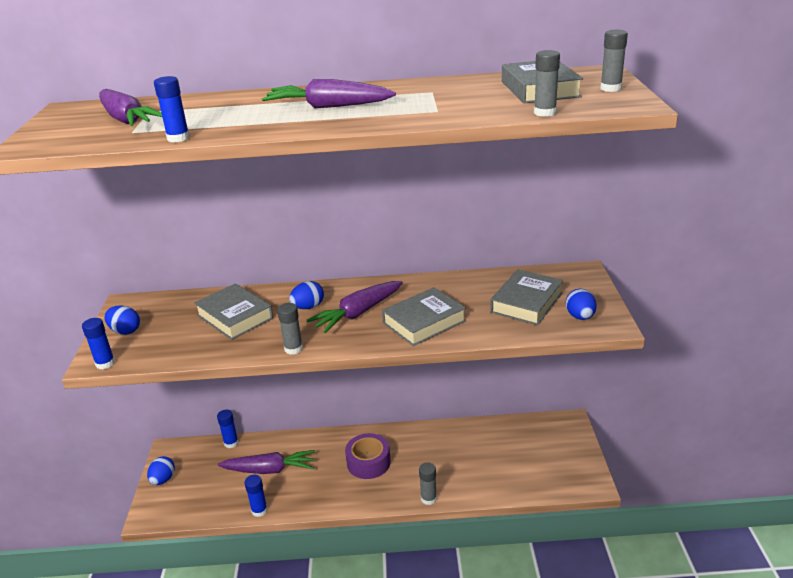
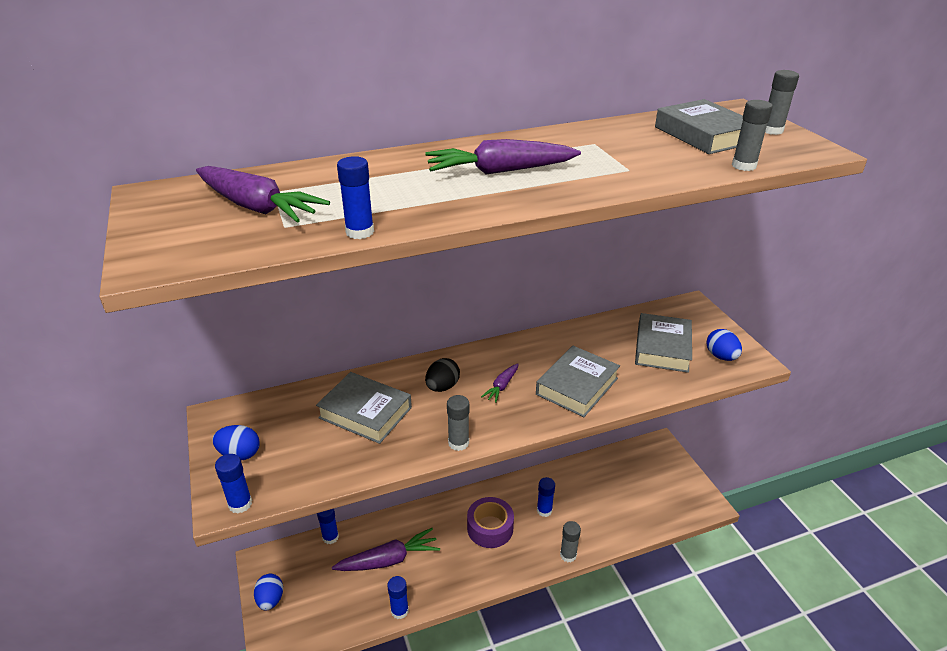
camera: 20 degrees left, 5 degrees up
(308, 307) = (442, 387): blue egg -> black egg
(358, 313) = (502, 386): purple carrot -> purple carrot, size x0.51
(425, 457) = (544, 510): none -> blue glue stick

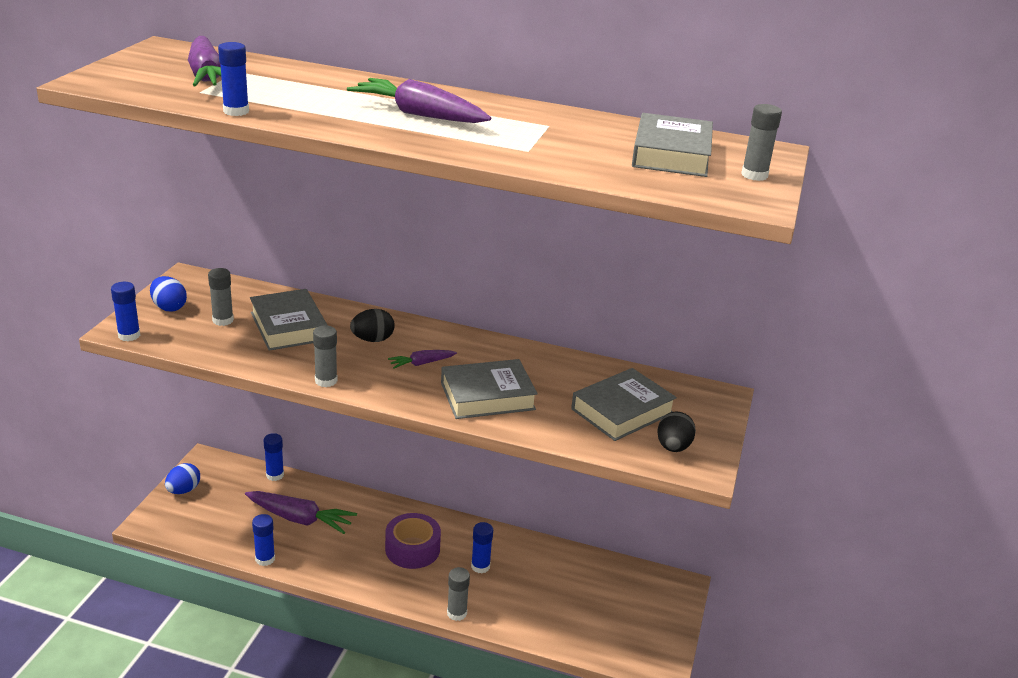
camera: 35 degrees right, 5 degrees down
(721, 356) = (673, 447): blue egg -> black egg
(744, 166) = (641, 185): grey glue stick -> grey glue stick (223, 320)

